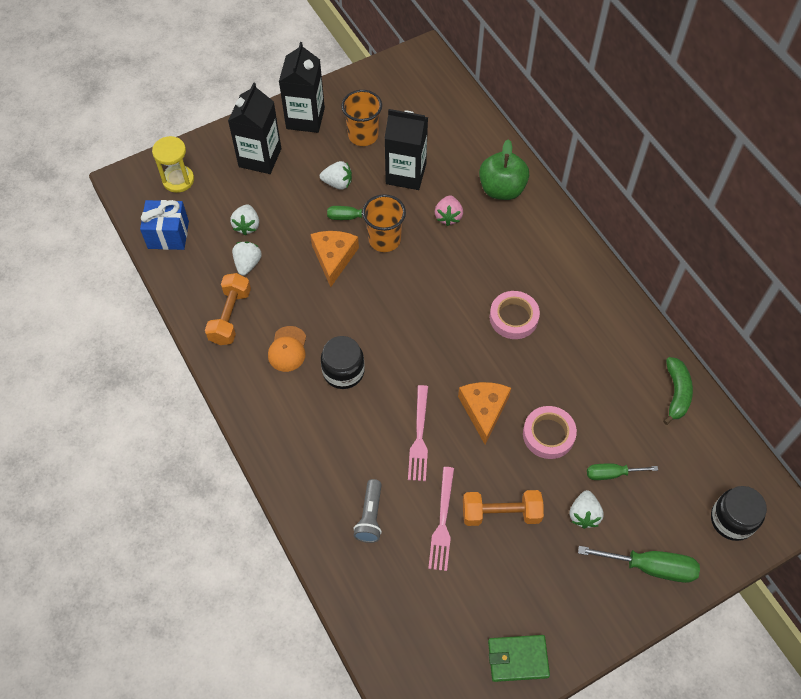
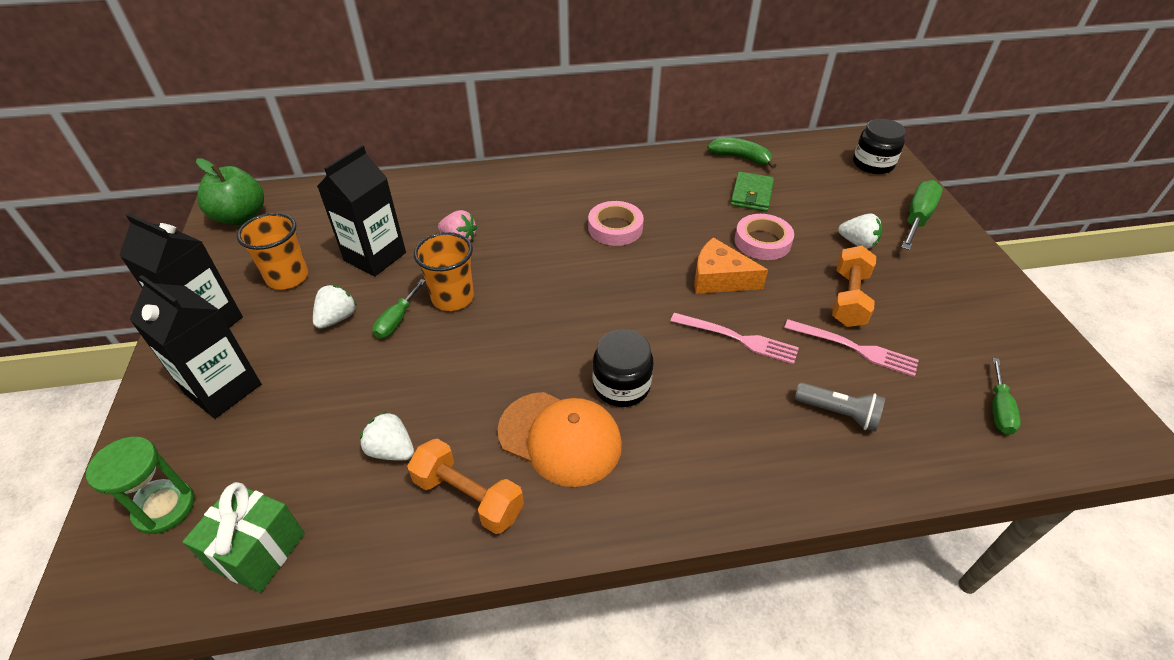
camera: 70 degrees left, 15 degrees down
(168, 235) = (258, 551): blue gift -> green gift
(178, 180) = (164, 508): yellow hourglass -> green hourglass
(247, 226) = (325, 434): white strawberry -> none
(287, 349) = (560, 438): orange cap -> orange cap, size x1.69
(334, 258) = (446, 351): orange cheese -> none
(502, 189) = (454, 195): green apple -> green apple (241, 217)
(517, 659) = (1023, 332): green wallet -> green wallet (751, 194)
(611, 474) = (815, 214): green screwdriver -> green screwdriver (998, 409)

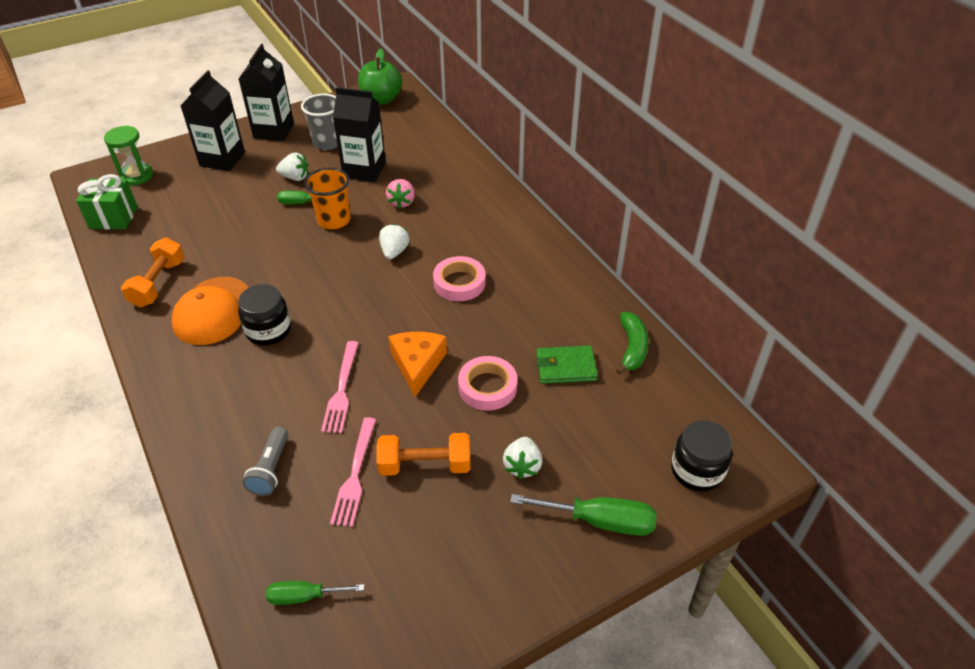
camera: 70 degrees right, 0 degrees up
(287, 277) = (327, 142): orange cup -> grey cup
(391, 450) = (188, 240): white strawberry -> white strawberry (394, 251)

